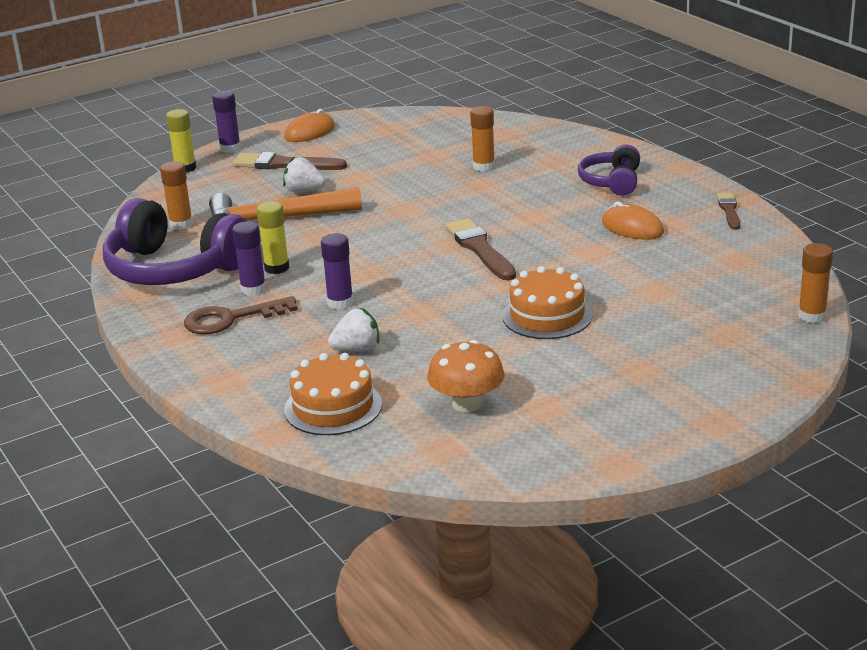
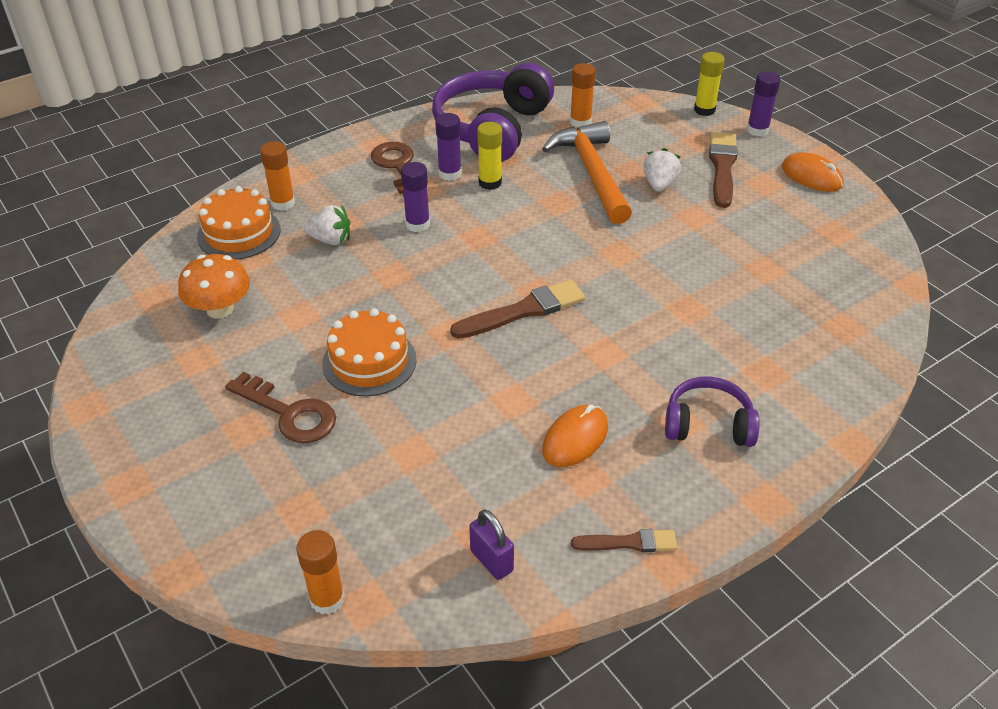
camera: 85 degrees right, 15 degrees up
(357, 349) = (330, 240): white strawberry -> white strawberry turned 60 degrees counterclockwise
(484, 166) = (739, 310): orange glue stick -> orange glue stick (283, 203)
(617, 349) = (289, 413): none -> brown key
(758, 256) = (491, 560): none -> purple padlock

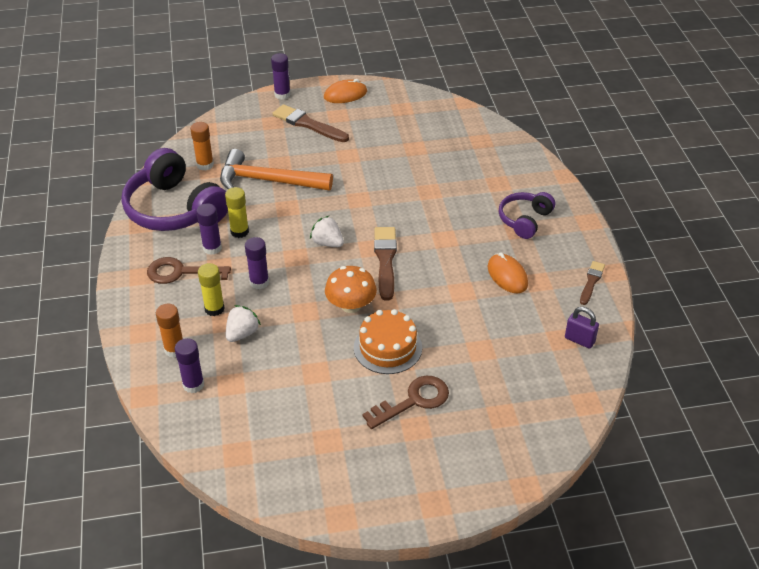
camera: 65 degrees left, 0 degrees up
(220, 309) = (279, 415): orange mushroom -> orange mushroom (351, 305)
(239, 233) = (193, 385): orange cake -> purple glue stick
(327, 599) = (576, 419): orange glue stick -> none
(491, 560) = (579, 340): purple padlock -> purple padlock turned 45 degrees clockwise
(659, 184) = (304, 156): white strawberry -> white strawberry (327, 243)
(704, 110) = (241, 106): yellow glue stick -> yellow glue stick (214, 309)

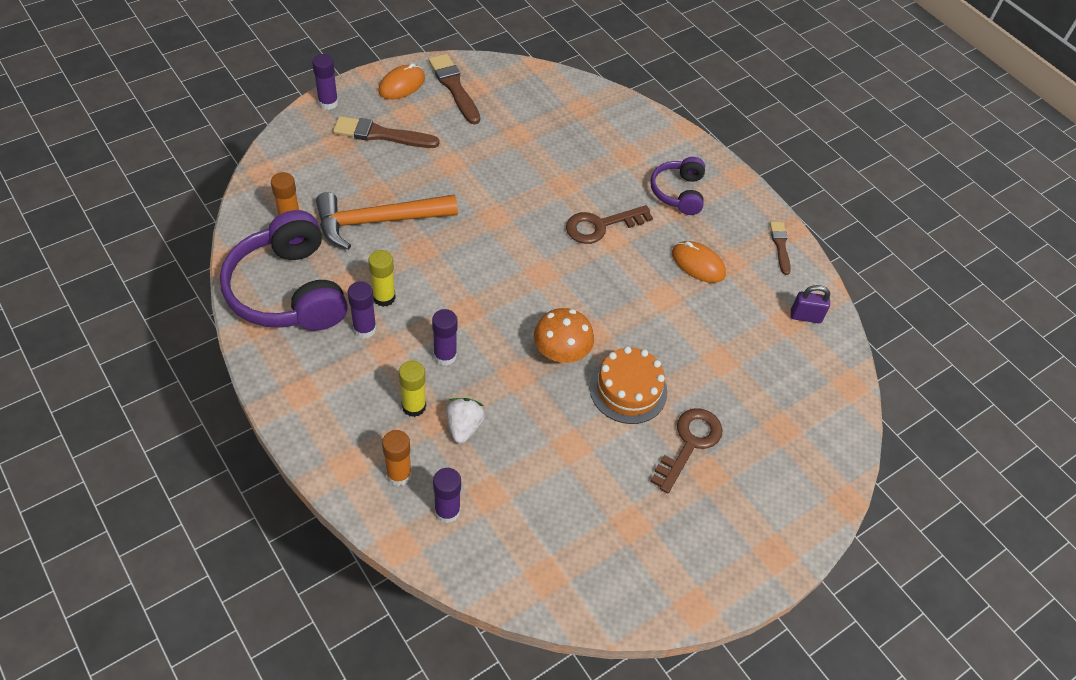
camera: 30 degrees left, 10 degrees up
(175, 209) = (289, 290): purple headphones -> purple headphones turned 45 degrees clockwise
(181, 273) = (347, 372): brown key -> brown key (601, 226)
(327, 243) = (491, 282): white strawberry -> none
(385, 260) = (566, 284): brown brush -> brown brush (454, 87)

